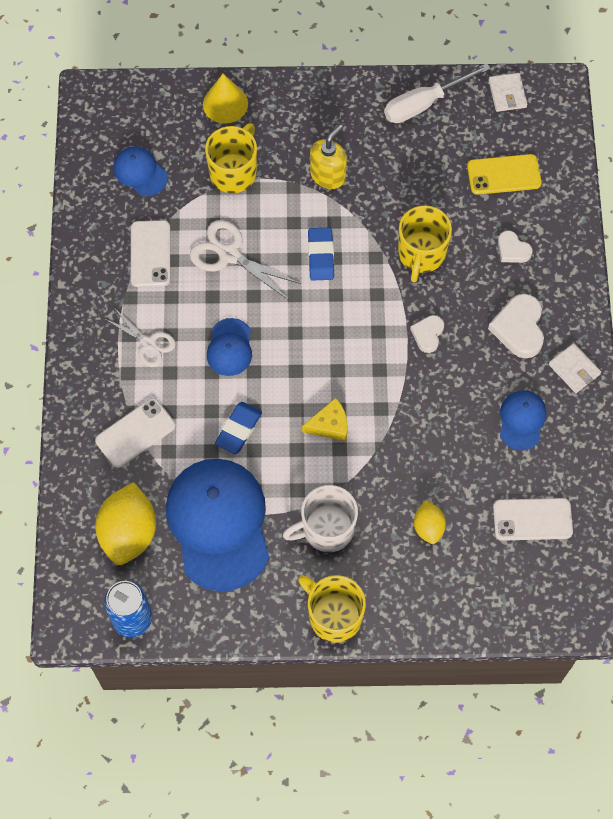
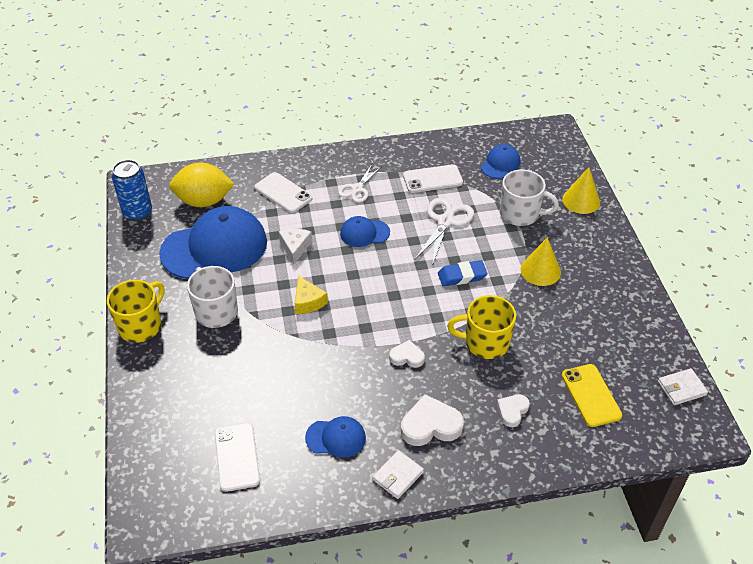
camera: 80 degrees right, 20 degrees down
(234, 172) = (520, 214): yellow mug -> white mug
(238, 429) = (295, 248): blue eraser -> white cheese
(328, 175) = (540, 270): yellow soap dispenser -> yellow cone
(424, 104) = (640, 326): white screwdriver -> none
(428, 527) = (223, 379): yellow lemon -> none

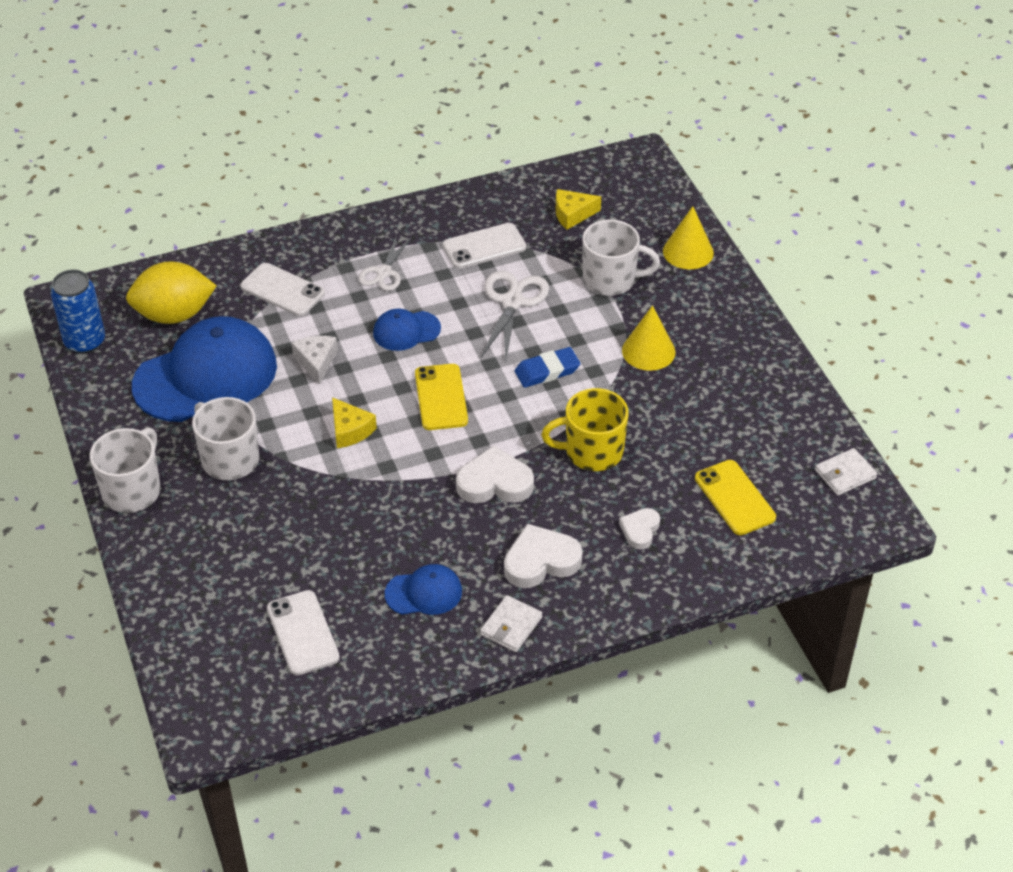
camera: 10 degrees left, 0 degrees up
(141, 325) = (132, 490): yellow mug -> white mug
(379, 285) = (441, 397): none -> yellow phone
(407, 357) = (494, 482): white heart -> white heart, size x1.67
(500, 164) = (572, 214): blue cap -> yellow cheese

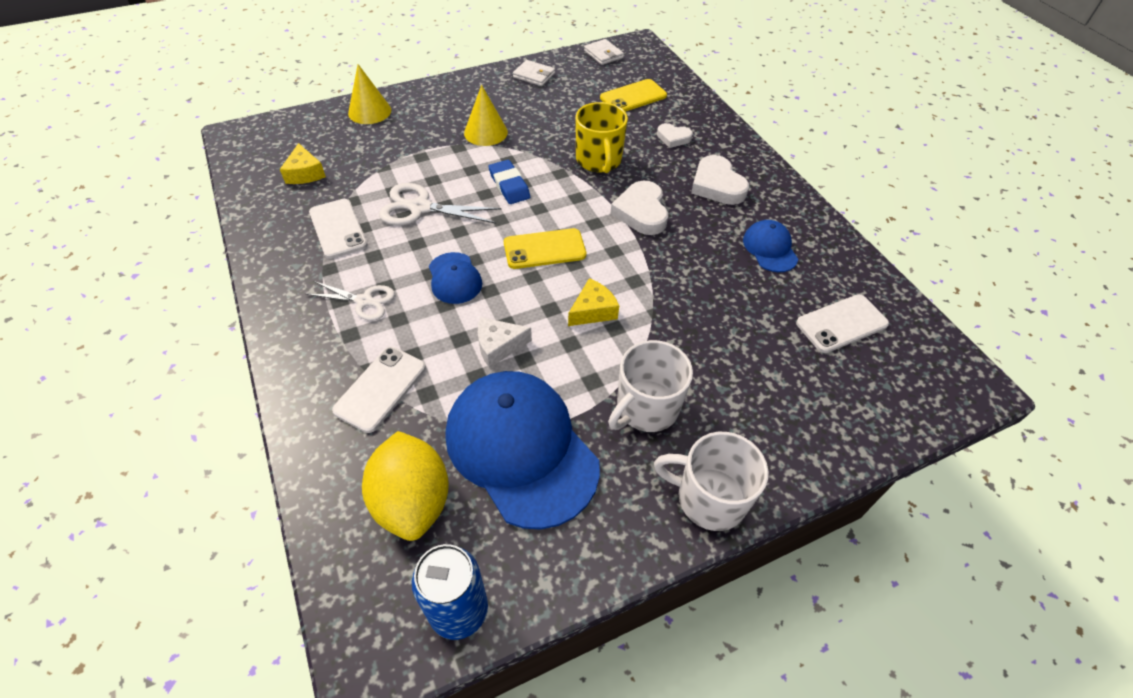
camera: 95 degrees left, 5 degrees up
(511, 626) = (784, 199): white wallet -> white wallet (534, 75)
(611, 280) = (398, 151): white mug -> none

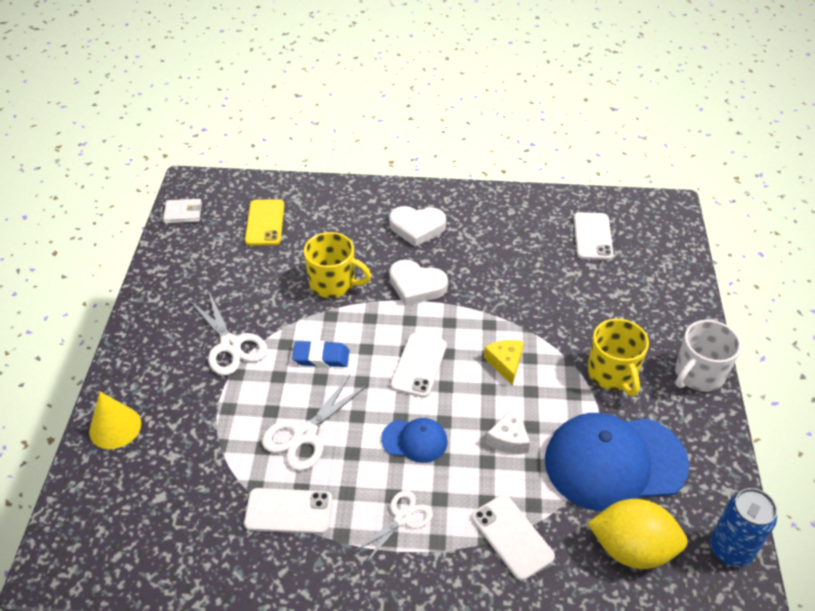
camera: 60 degrees left, 5 degrees down
(305, 173) = (178, 517): yellow cheese -> none
(486, 132) = (230, 345): yellow cone -> white scissors
(534, 75) = (171, 274): white wallet -> none
(544, 249) = (419, 365): yellow phone -> white phone
(646, 408) = (612, 373): white mug -> yellow mug
(673, 138) = (341, 224): white heart -> none
(770, 248) = (503, 234): blue cap -> none

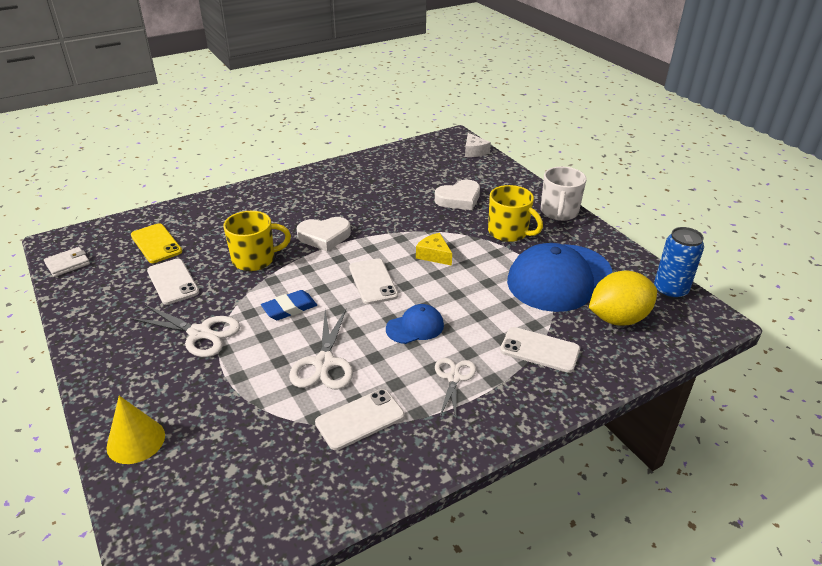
camera: 35 degrees left, 10 degrees down
(417, 227) = (291, 203): white heart -> white heart (459, 199)
(509, 438) = (480, 295): white cheese -> white cheese (474, 151)
(593, 236) = (422, 167): white phone -> white phone (173, 281)

